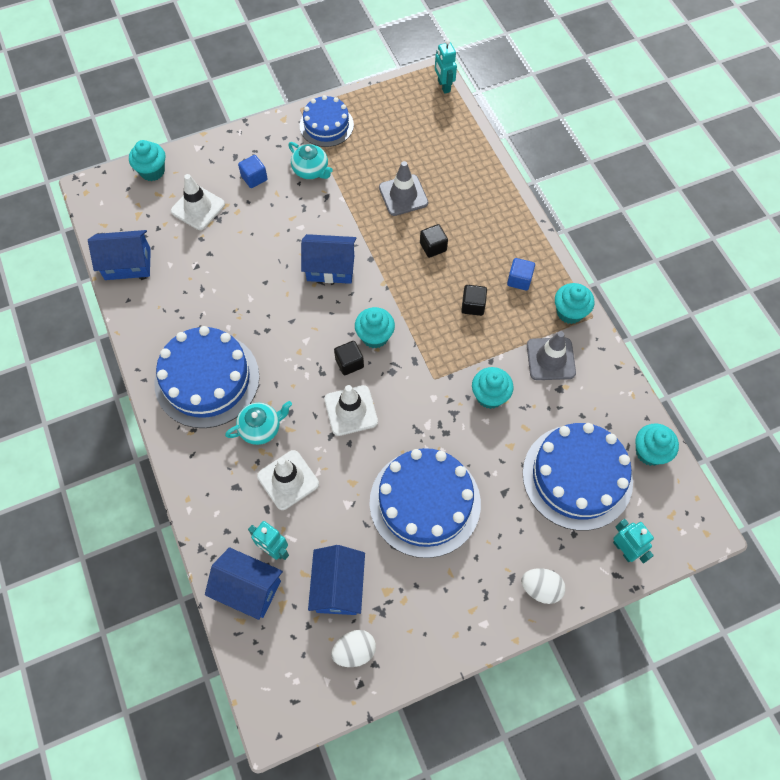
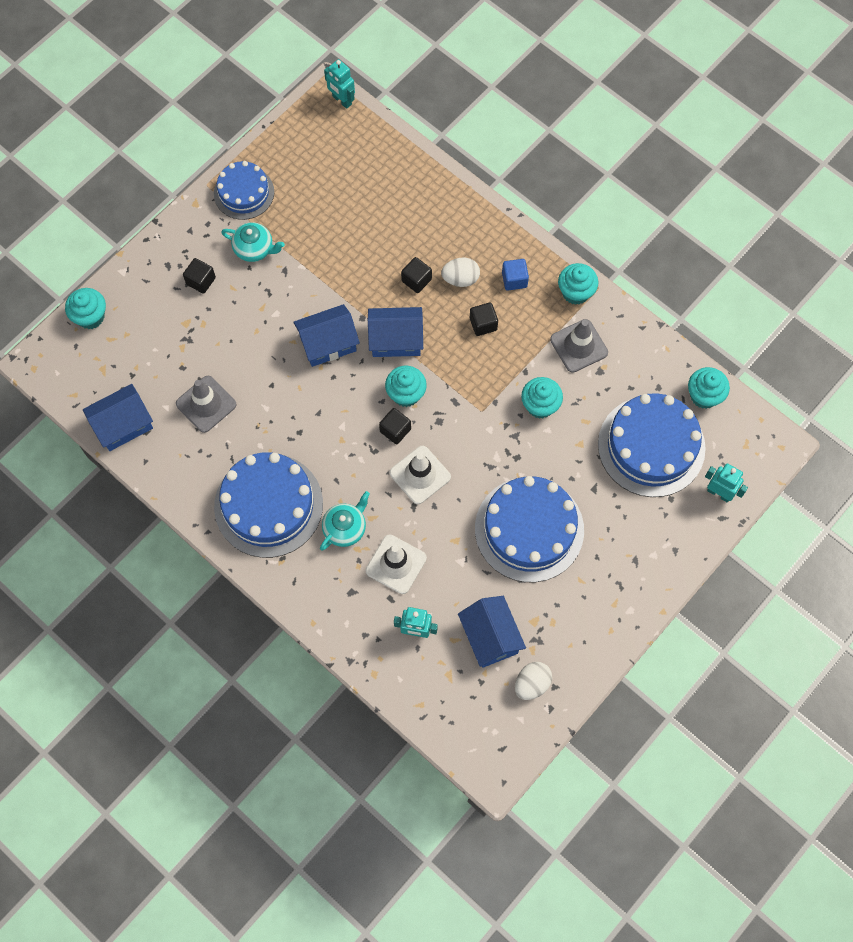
camera: 25 degrees left, 5 degrees up
(198, 208) = (161, 336): white traffic cone -> none
(248, 589) = (412, 675): blue house -> blue house (396, 340)
(254, 178) = (201, 281): blue cube -> black cube
(403, 195) = (360, 238): grey traffic cone -> grey traffic cone (206, 404)
(540, 588) = (664, 558): white egg -> white egg (460, 279)

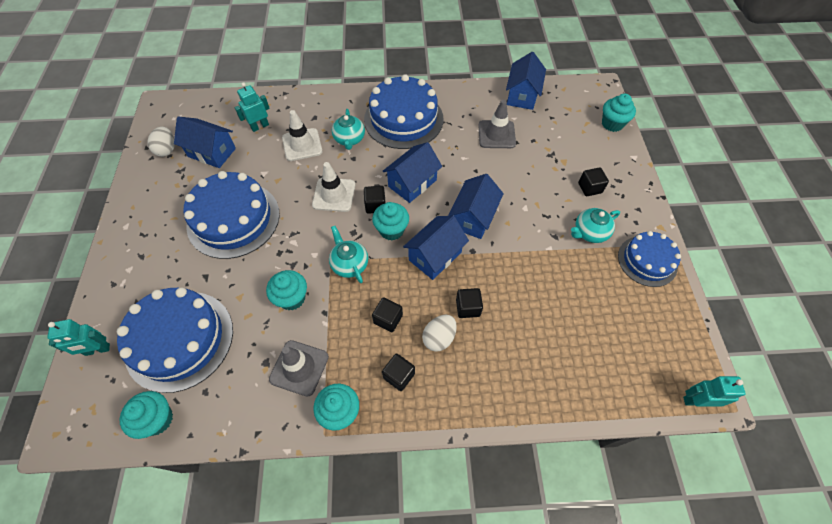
camera: 135 degrees right, 10 degrees down
(340, 423) = (412, 183): none -> blue house
(469, 394) = (349, 264): none -> turquoise teapot
(514, 280) = (399, 375): blue cube -> black cube

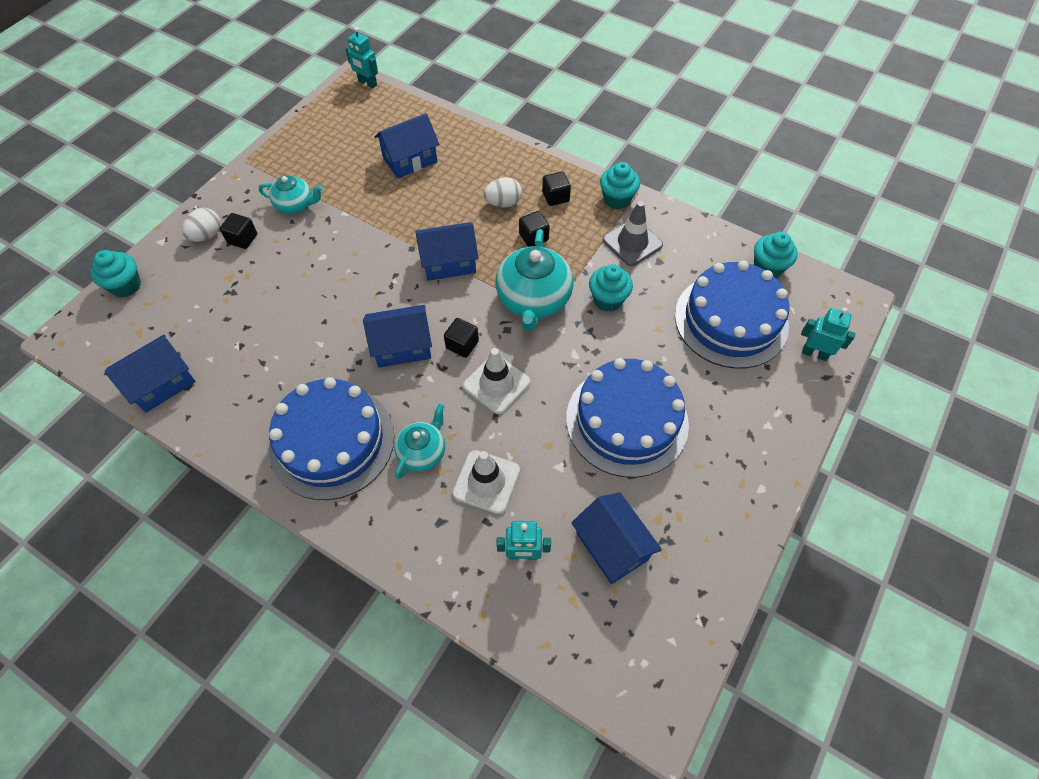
camera: 145 degrees left, 0 degrees up
(167, 150) = (674, 594): white egg -> white egg (207, 235)
(349, 264) = (533, 300): turquoise teapot -> turquoise teapot, size x1.72
(391, 230) = (467, 309): turquoise cupcake -> none
(468, 307) = (460, 210): black cube -> none
(473, 218) = (379, 275): blue house -> blue house (410, 160)
(496, 134) = (254, 349): grey traffic cone -> none
(647, 261) = (281, 162): blue cake -> none

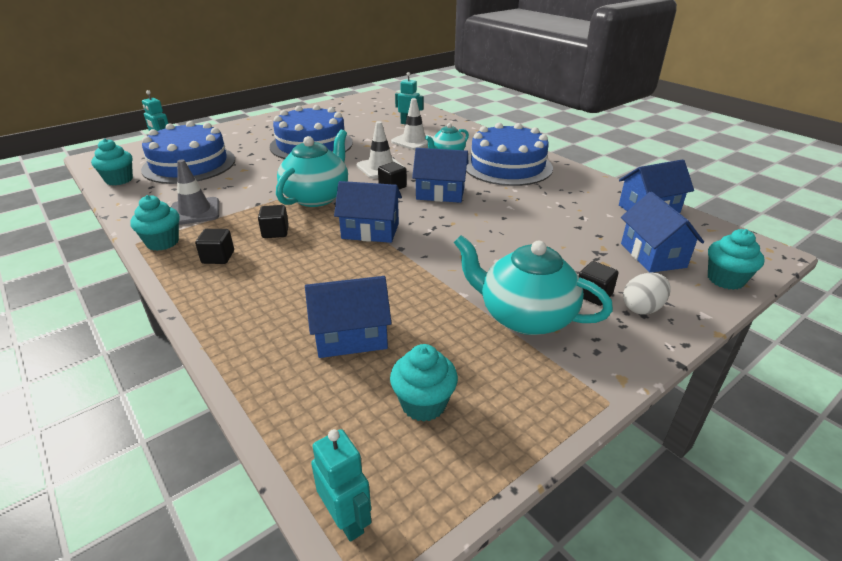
camera: 160 degrees left, 25 degrees down
(296, 205) = (525, 316): turquoise teapot -> turquoise teapot, size x1.72
(503, 203) = (277, 264): white egg -> none
(608, 300) = (259, 187): turquoise cupcake -> turquoise cupcake (423, 404)
(611, 546) = (362, 119): blue house -> blue house (653, 255)

